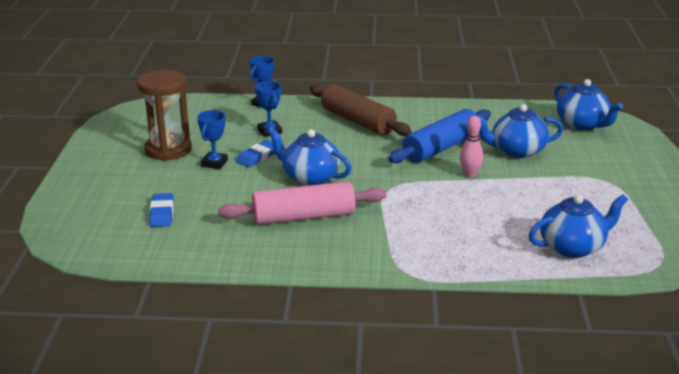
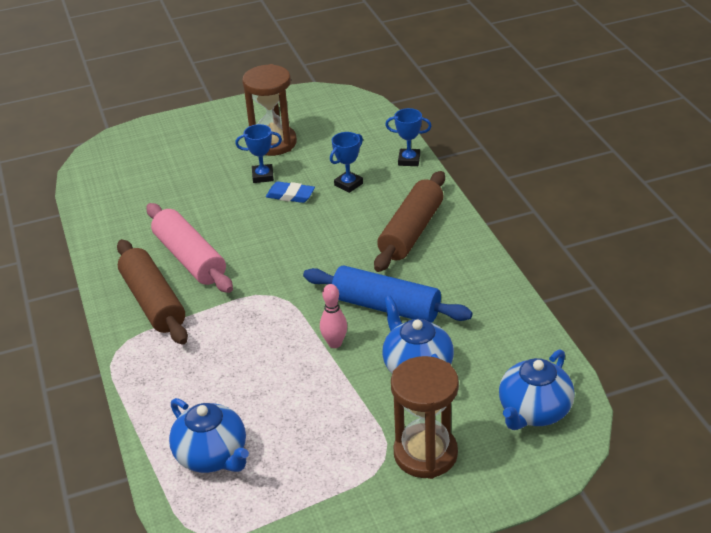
camera: 70 degrees right, 10 degrees up
(162, 213) = (160, 181): blue eraser -> none
(310, 177) = (267, 239): blue teapot -> none
(352, 244) = (153, 302): none -> brown rolling pin
(607, 166) = (425, 454): none -> brown hourglass

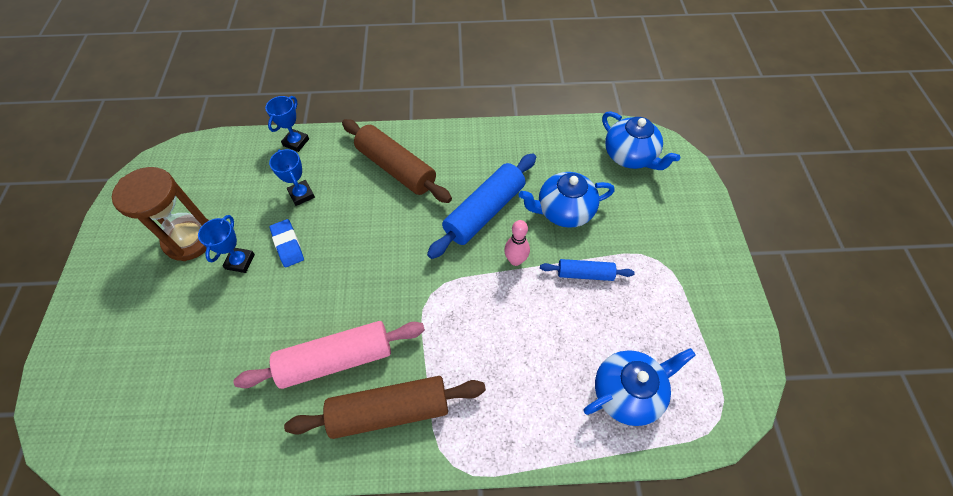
camera: 75 degrees left, 20 degrees up
(290, 195) = (288, 245): blue eraser -> blue eraser turned 60 degrees counterclockwise
(339, 400) = (585, 274): none -> blue rolling pin
(425, 454) = (658, 232): brown hourglass -> none

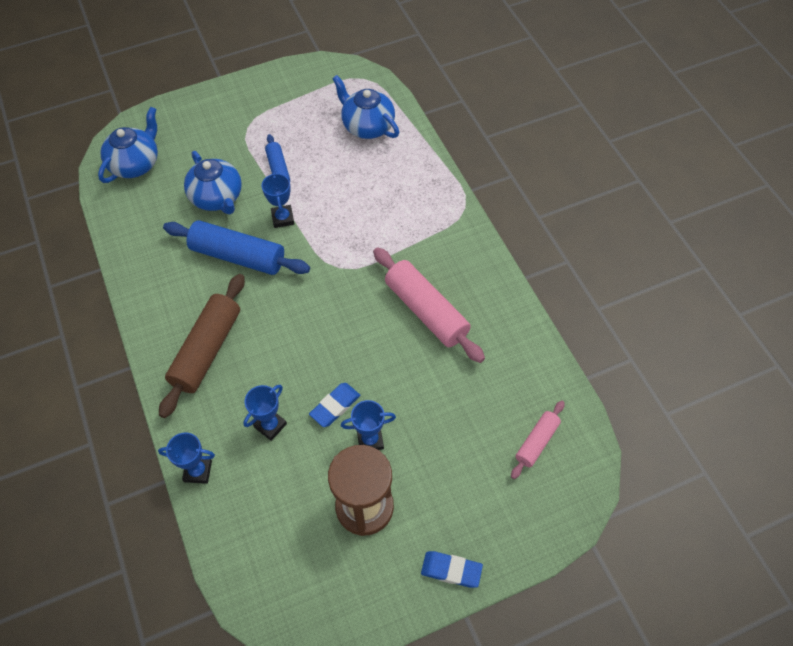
camera: 110 degrees left, 0 degrees up
(95, 283) = (451, 570): none -> blue eraser
(134, 408) = (537, 442): none -> pink rolling pin
(390, 410) = (447, 258): brown rolling pin -> none
(515, 260) = (283, 218): pink bowling pin -> blue trophy

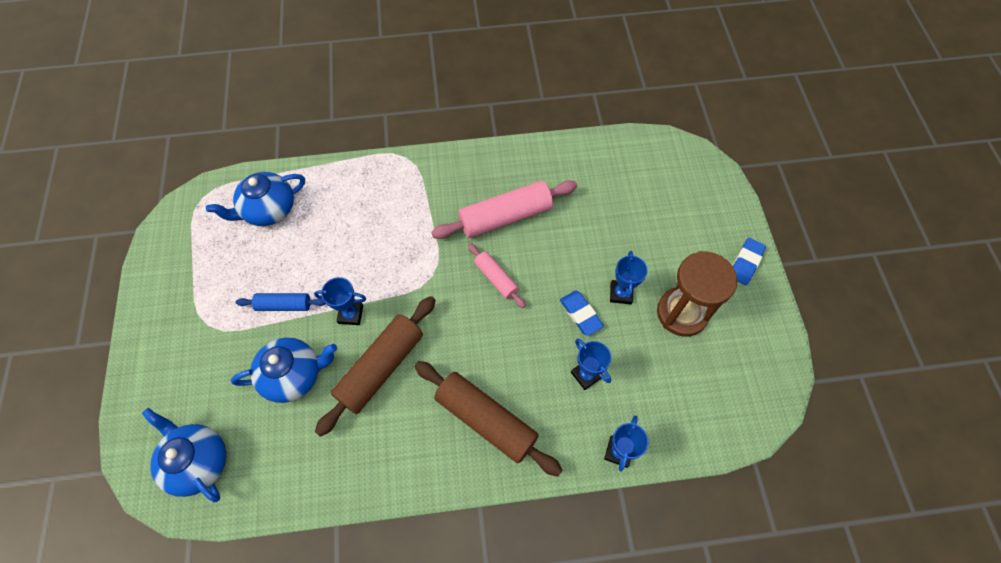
camera: 75 degrees left, 5 degrees up
(238, 256) = (381, 368): blue rolling pin -> brown rolling pin
(537, 442) = (650, 174): pink rolling pin -> pink rolling pin (496, 278)

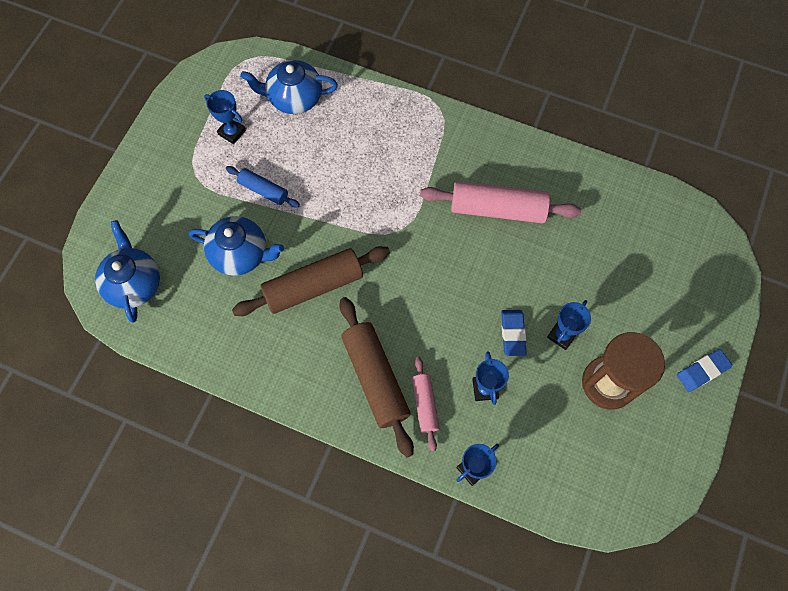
camera: 30 degrees right, 5 degrees up
(350, 314) = (313, 227): blue trophy -> blue trophy (232, 132)
(496, 278) = (456, 261): pink rolling pin -> pink rolling pin (425, 405)

